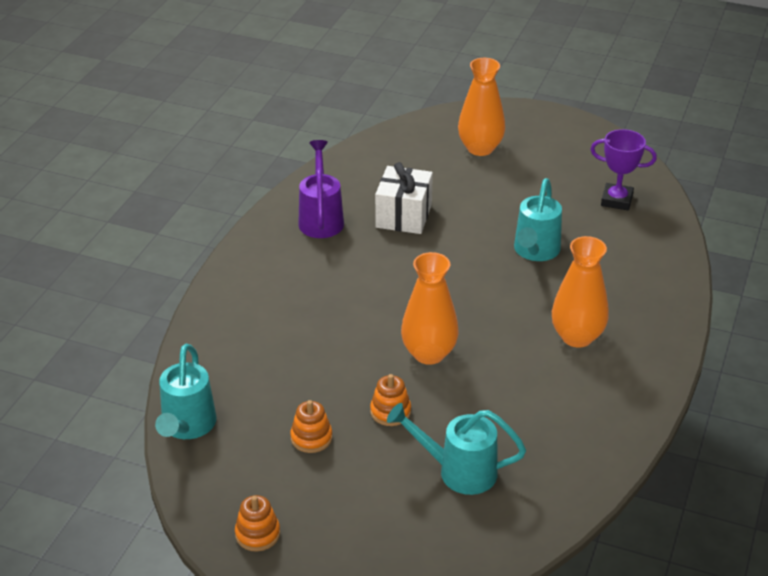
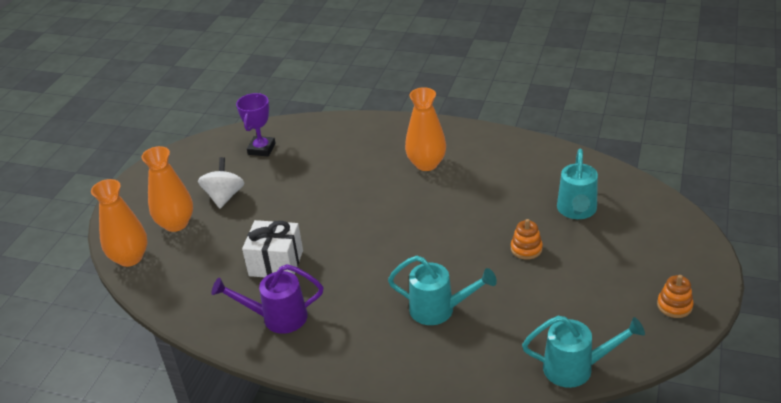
camera: 90 degrees left, 0 degrees up
(311, 438) = (566, 289): orange stacking toy -> none
(429, 353) = (457, 234): orange vase -> orange vase (130, 258)
(524, 177) = (224, 196): none -> white spinning top
(535, 251) = (327, 186): turquoise watering can -> turquoise watering can (438, 310)

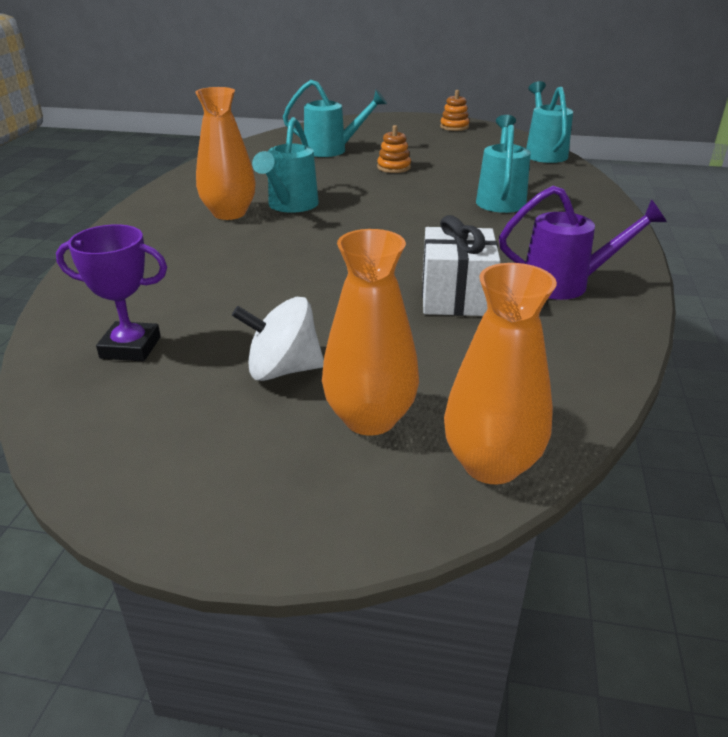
camera: 100 degrees left, 5 degrees down
(278, 318) = (565, 284): purple watering can -> purple watering can turned 75 degrees counterclockwise
(437, 191) = (290, 206): none -> turquoise watering can

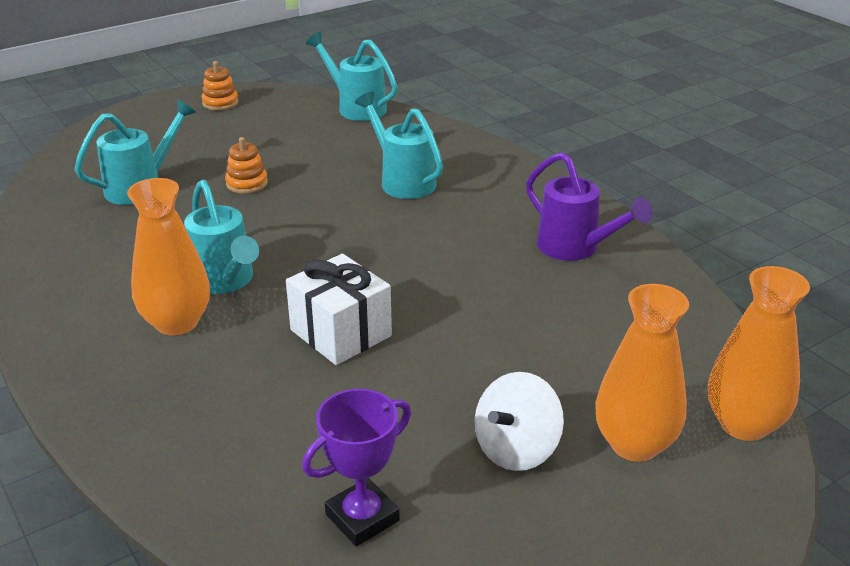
camera: 45 degrees left, 0 degrees up
(456, 297) = (525, 303): white gift -> white gift (341, 333)
(565, 284) = (575, 248): purple watering can -> purple watering can turned 90 degrees clockwise

